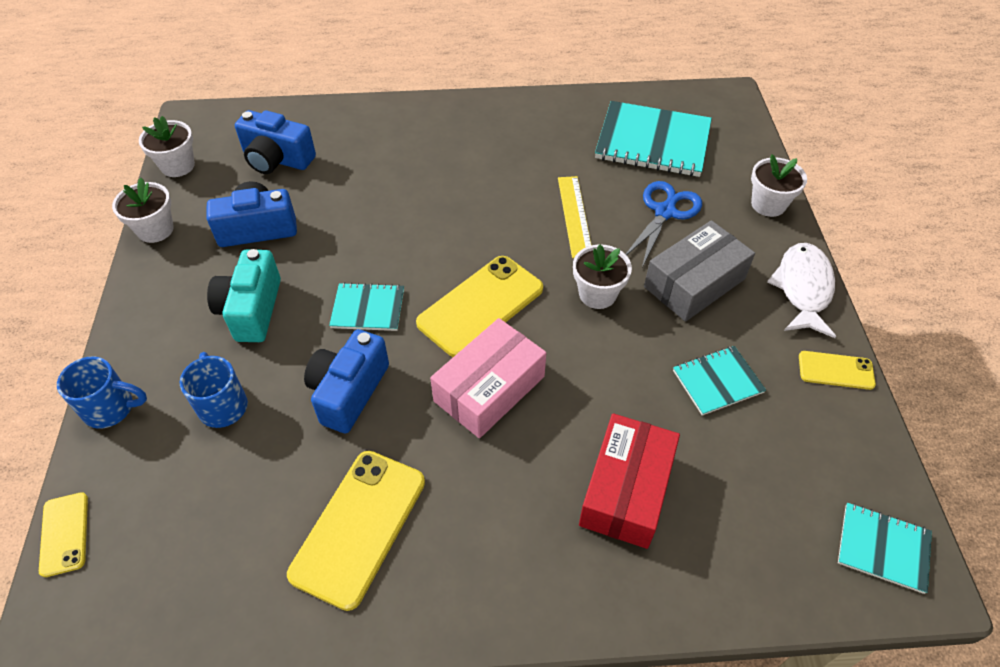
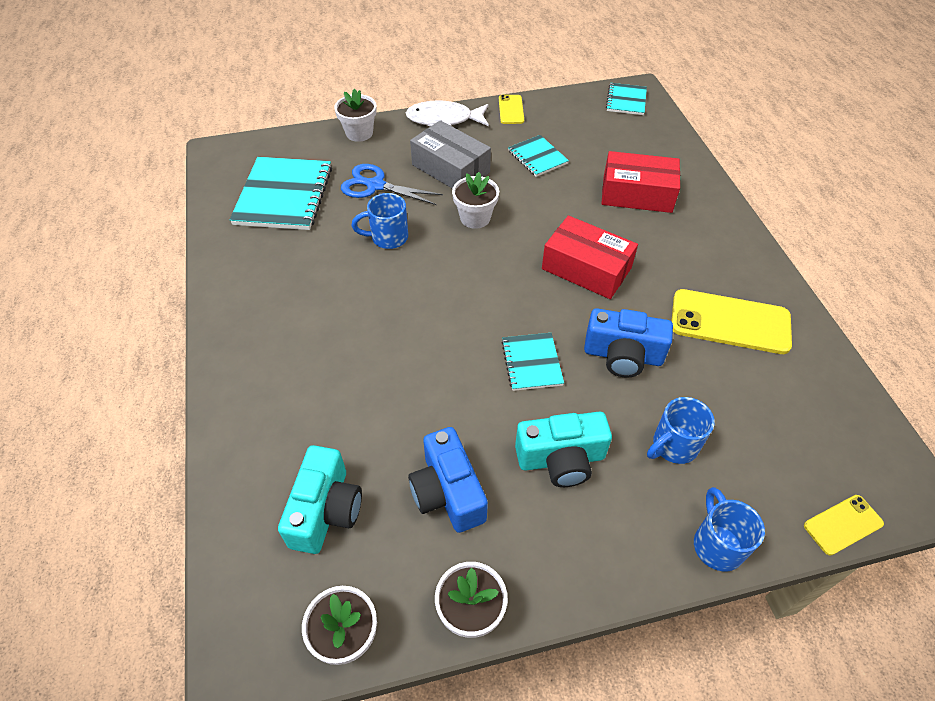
camera: 100 degrees left, 0 degrees up
(277, 159) = (326, 510): blue camera -> turquoise camera
(480, 306) = (506, 285): yellow phone -> none
(489, 389) = (586, 268): pink box -> red box
(575, 216) = (388, 238): yellow ruler -> blue mug

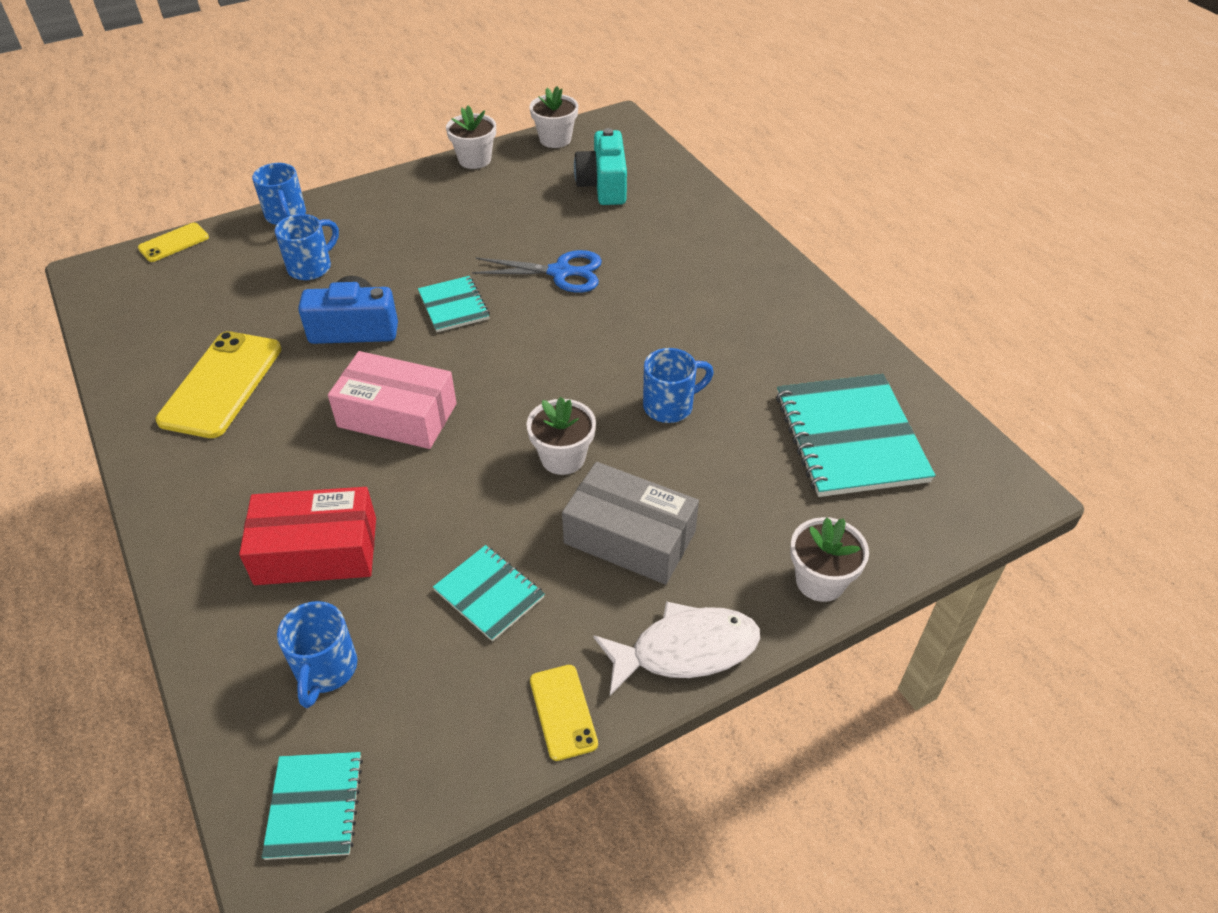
camera: 165 degrees right, 5 degrees down
(375, 185) = (732, 481): blue scissors -> blue scissors (561, 272)
(448, 492) = (510, 209): blue camera -> none
(561, 459) = (416, 242): turquoise camera -> none
(586, 268) = (397, 415): red box -> pink box
(625, 142) = (326, 670): none -> blue mug
(730, 322) = (221, 384): yellow phone -> yellow phone turned 75 degrees counterclockwise

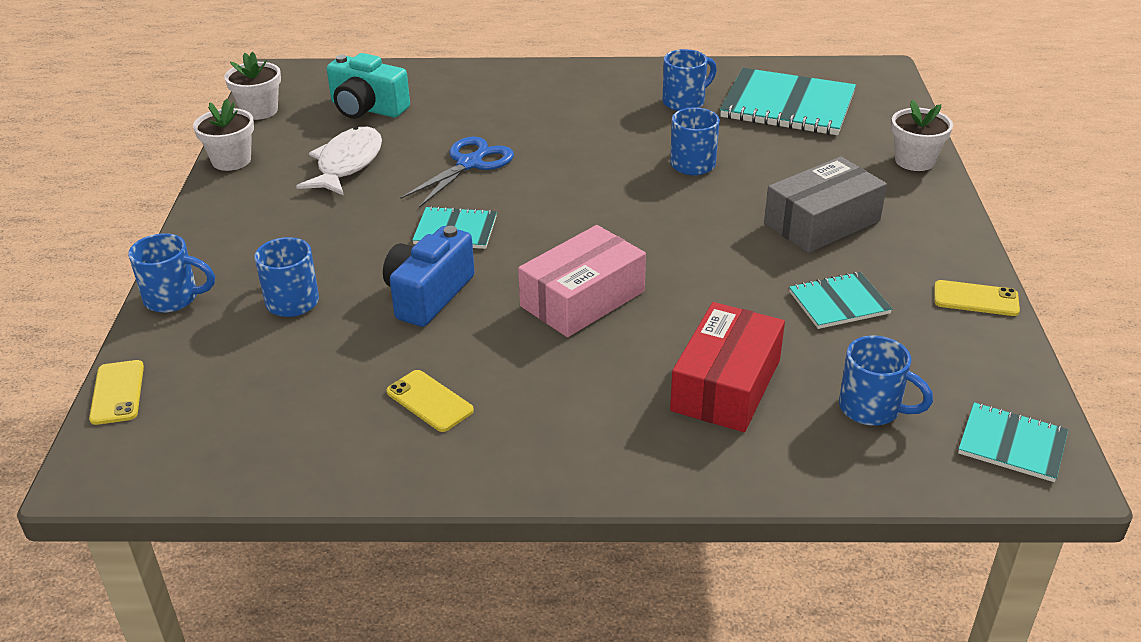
camera: 60 degrees left, 10 degrees down
(221, 384) = (429, 401): yellow phone -> yellow phone, size x0.53
(563, 458) = (711, 227): white flower pot -> none
(686, 650) = (946, 231): white fish -> white fish (347, 164)
(786, 360) = (685, 102): none -> blue mug

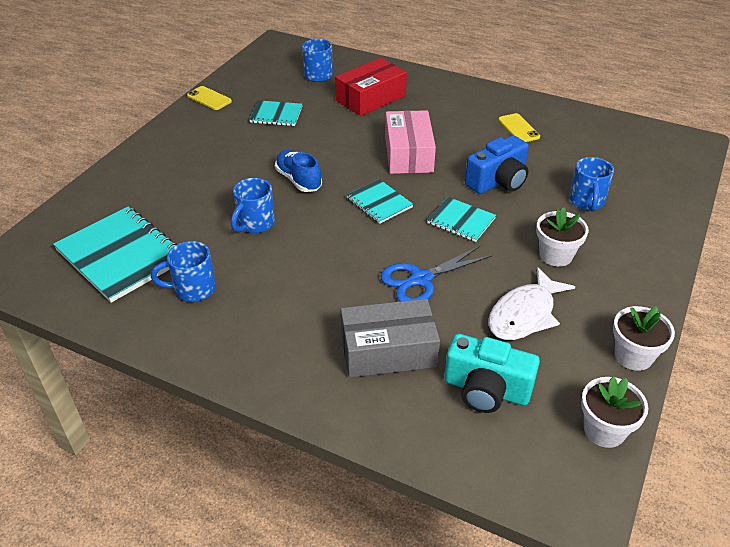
camera: 155 degrees left, 5 degrees up
(117, 392) = (692, 176): yellow phone -> none
(173, 298) = (668, 226): blue mug -> none
(367, 108) = (486, 389): turquoise camera -> turquoise camera turned 150 degrees clockwise
(582, 299) = (408, 154): pink box -> pink box turned 75 degrees counterclockwise
(697, 220) = (298, 180): none -> blue shoe
(822, 222) = (227, 157): grey box -> grey box (388, 350)
(914, 161) = (112, 178): white flower pot -> white flower pot (555, 255)
(1012, 444) = (279, 52): turquoise notebook -> turquoise notebook (379, 203)

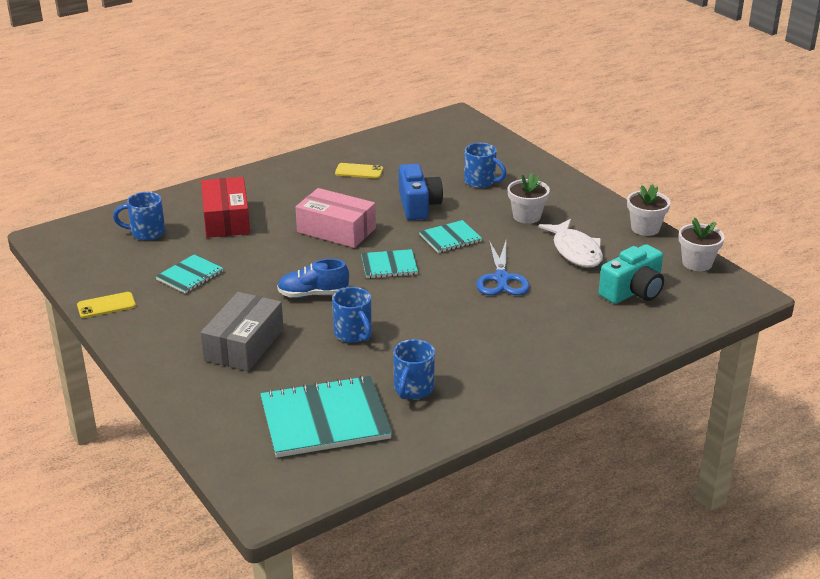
camera: 60 degrees left, 10 degrees down
(388, 350) = (565, 317): grey box -> grey box (244, 344)

